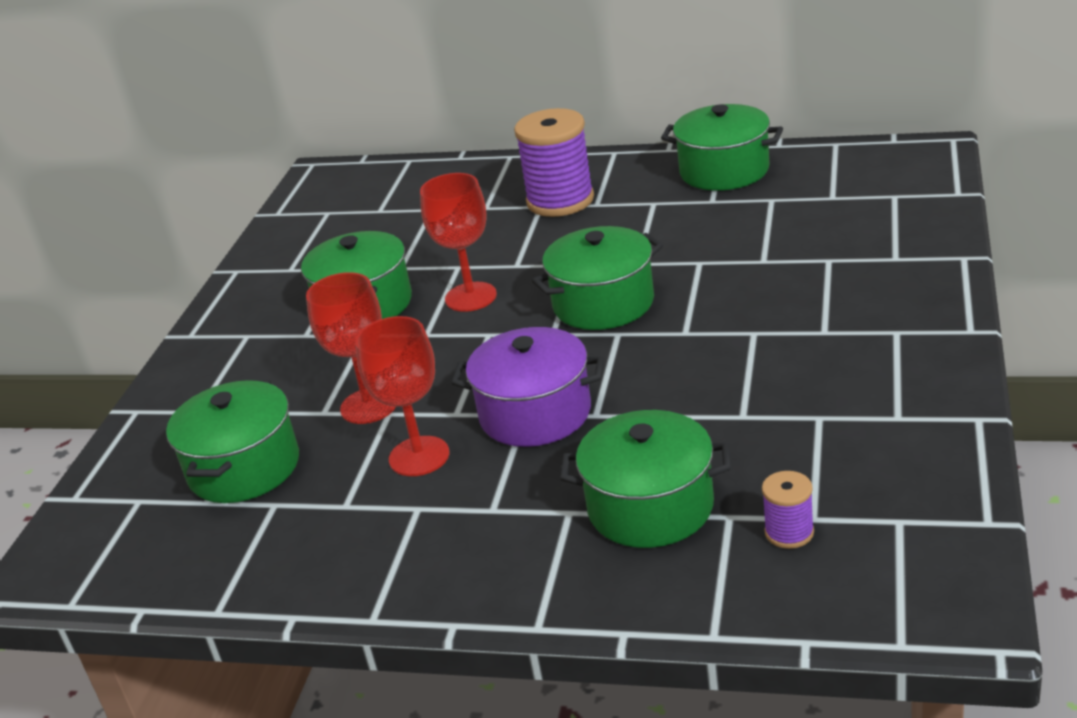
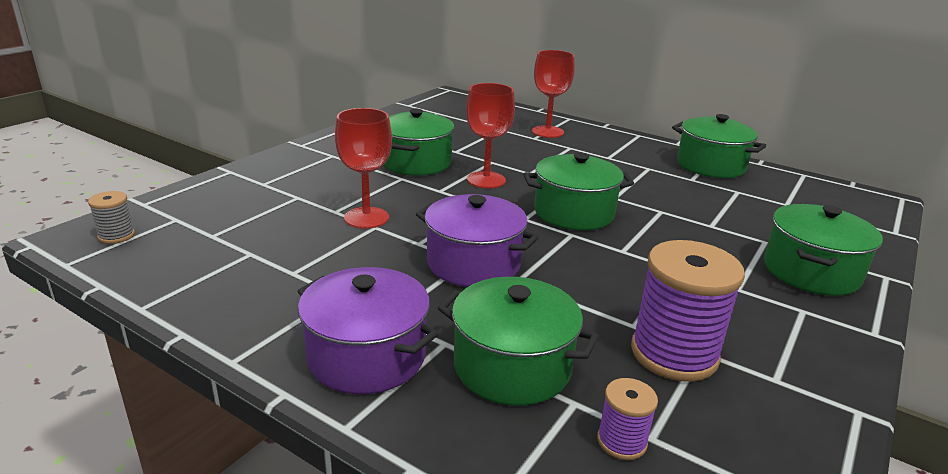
camera: 15 degrees right, 5 degrees down
(90, 549) = (116, 236): none -> grey spool
(244, 468) = (255, 225): green pot -> green pot (811, 272)
(419, 456) = (370, 260): red goblet -> red goblet (547, 132)
(502, 557) = (367, 356): none -> purple pot
(560, 201) = (585, 148): purple spool -> purple spool (674, 354)

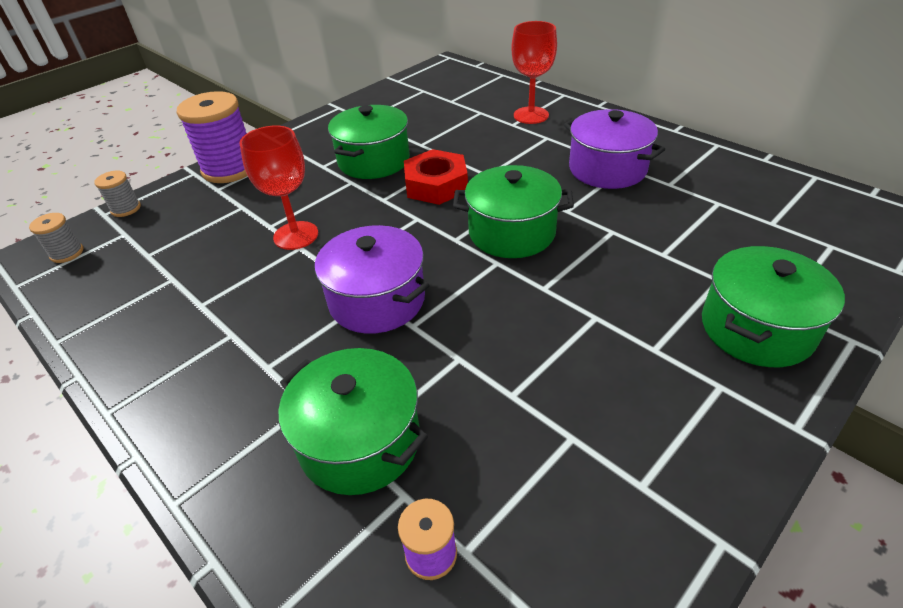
camera: 15 degrees right, 15 degrees up
(167, 199) = (126, 209): none -> grey spool
(367, 356) = (226, 416): purple pot -> purple pot (607, 169)
(486, 180) = (436, 185): red goblet -> red nut
(674, 354) = (539, 438): purple spool -> purple spool (230, 169)
(710, 166) = (701, 163): green pot -> none

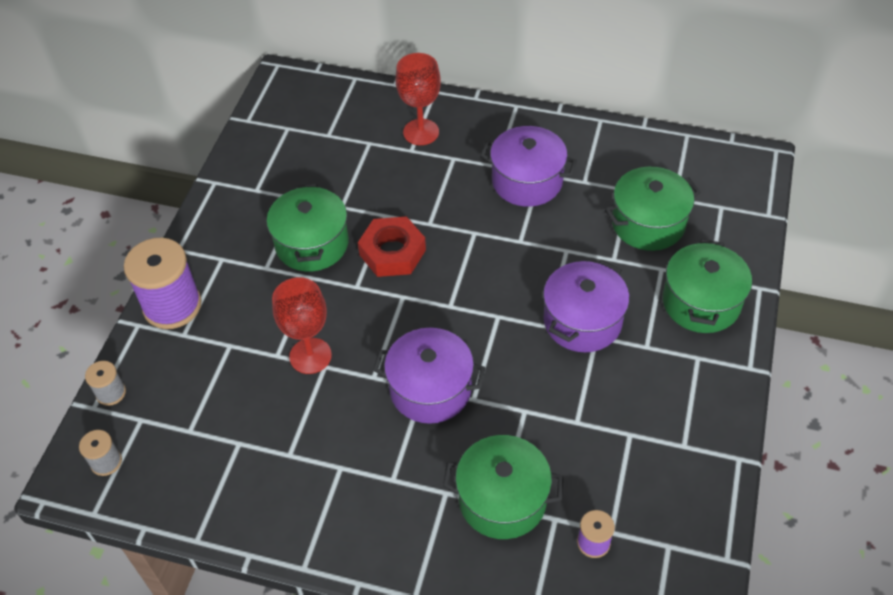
camera: 30 degrees left, 10 degrees up
(511, 232) = (490, 281): green pot -> green pot (648, 223)
(588, 297) = (582, 321): none -> purple pot

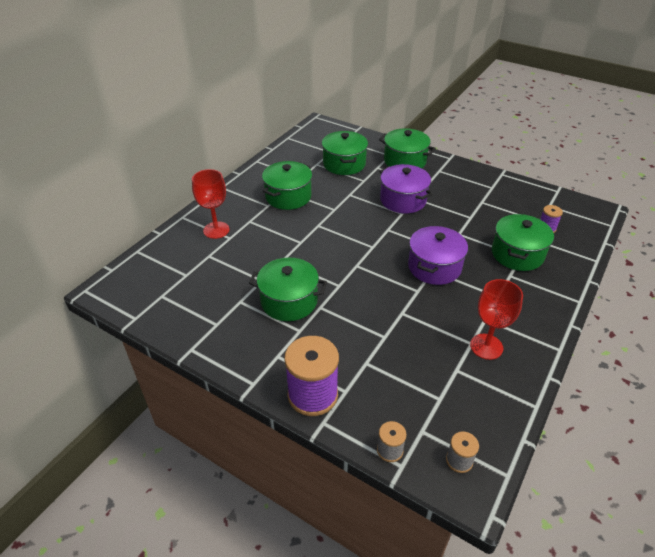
camera: 75 degrees left, 10 degrees down
(310, 356) = (391, 318): red goblet -> red goblet (486, 346)
(392, 252) = (317, 263): red nut -> none
(527, 181) = (288, 196): purple pot -> green pot

